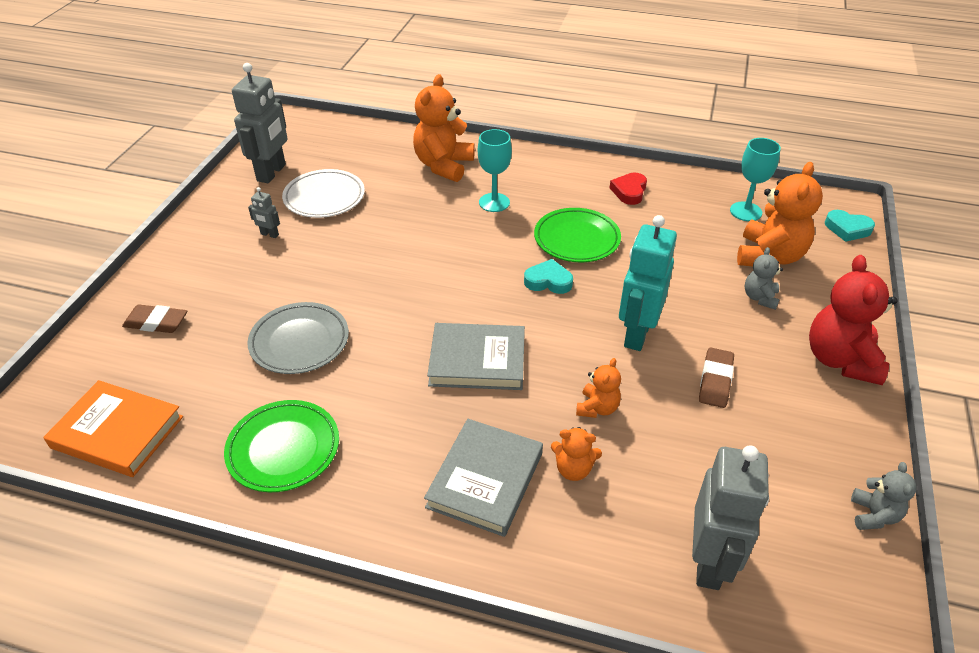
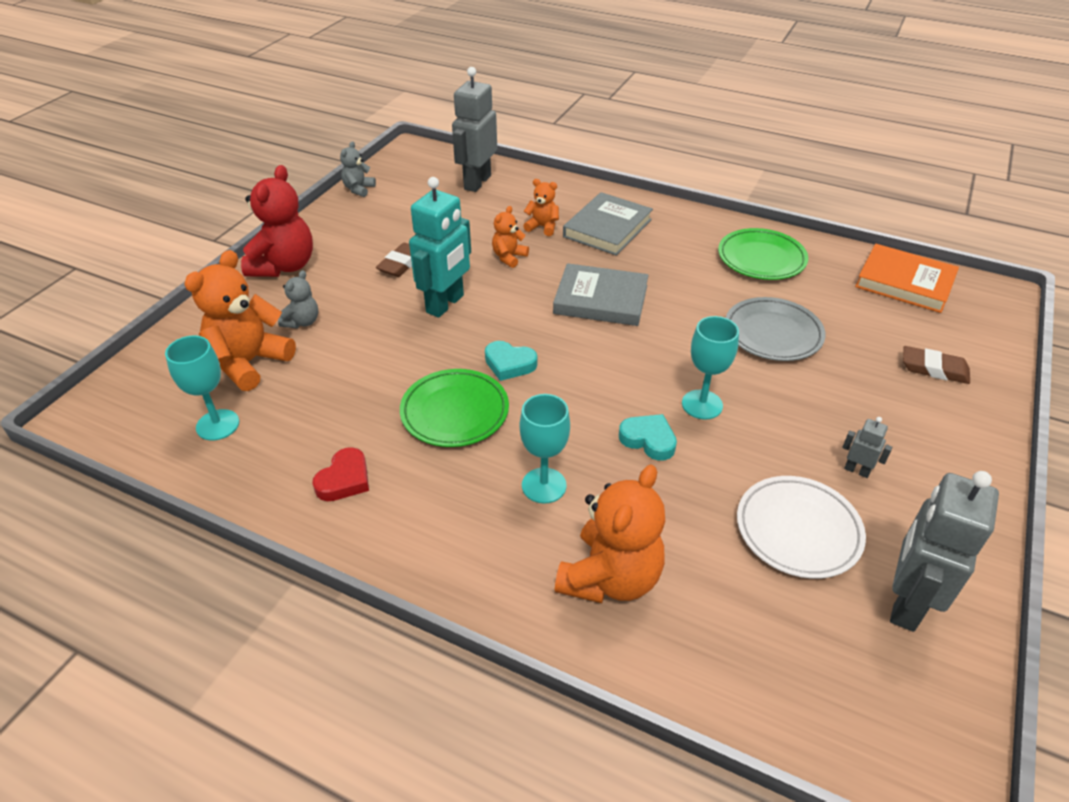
camera: 170 degrees left, 0 degrees up
(379, 267) = (702, 404): none -> turquoise goblet
(847, 229) = (124, 385): turquoise heart -> turquoise heart (648, 440)

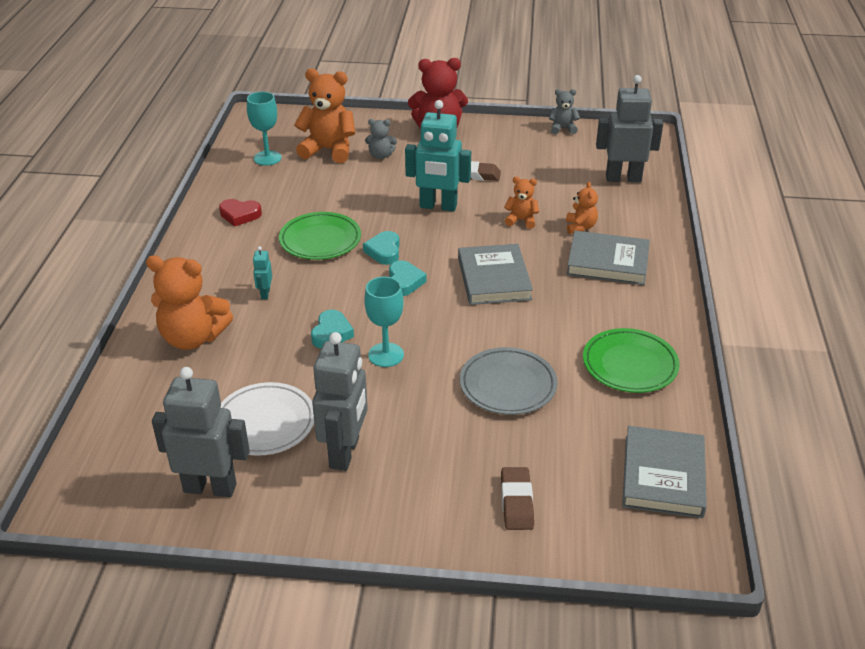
camera: 70 degrees right, 5 degrees down
(544, 485) = (265, 293): turquoise goblet -> turquoise robot
(576, 362) = (404, 282): none -> turquoise heart
(856, 470) = (345, 452): grey robot -> grey robot, size x2.26
(904, 282) = (663, 476): orange book -> grey book

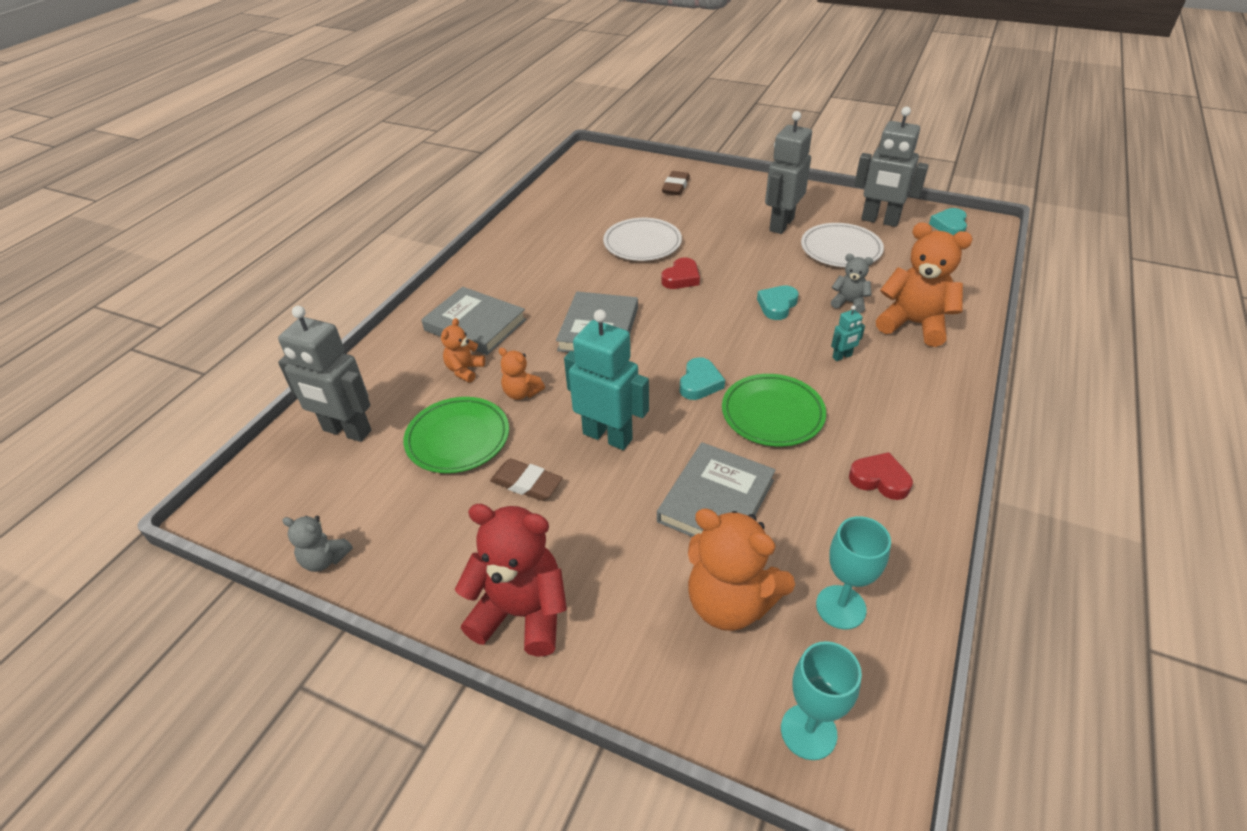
camera: 160 degrees left, 5 degrees up
(265, 293) = (842, 356): turquoise robot -> turquoise robot turned 45 degrees clockwise
(381, 155) = (646, 564): grey teddy bear -> grey teddy bear (849, 302)
(386, 355) = (732, 280): turquoise goblet -> turquoise goblet (808, 731)
(404, 282) = (690, 342): turquoise heart -> turquoise heart (949, 226)
(441, 347) = (681, 278): none -> red heart
(508, 385) = (642, 243): grey plate -> white plate
(629, 365) = (539, 241): green plate -> green plate (458, 438)
(663, 476) = (576, 184): grey book -> grey book (716, 501)

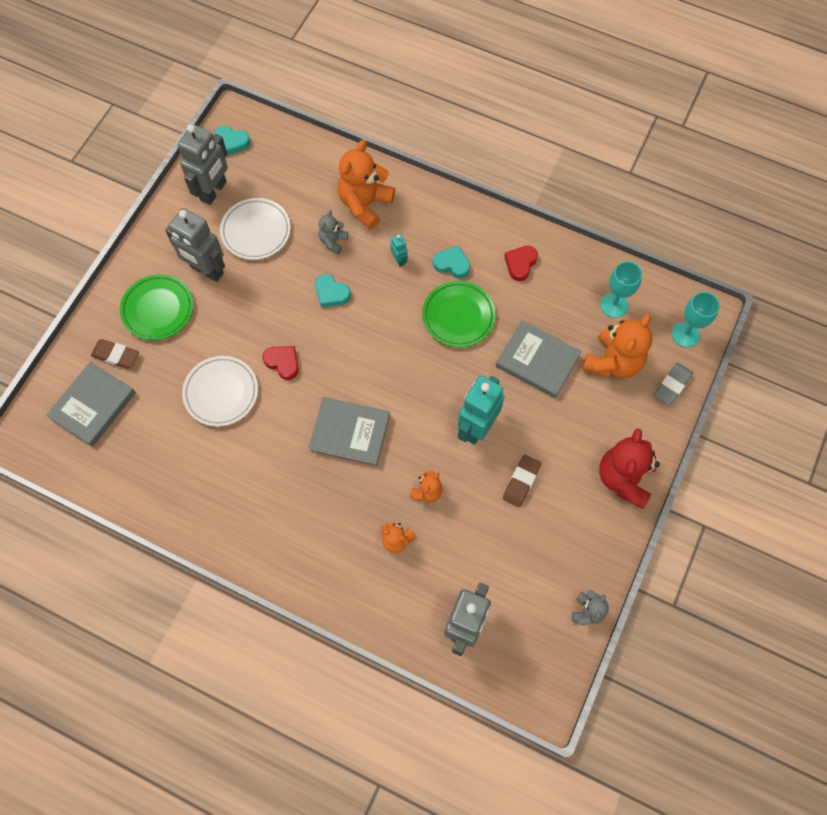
camera: 90 degrees left, 25 degrees up
(458, 438) = (476, 535): green plate -> green plate (158, 309)
(475, 325) = (334, 538): grey book -> grey book (93, 406)
(696, 700) = (672, 385): none -> grey eraser
(700, 383) = (423, 360): turquoise heart -> turquoise heart (452, 264)

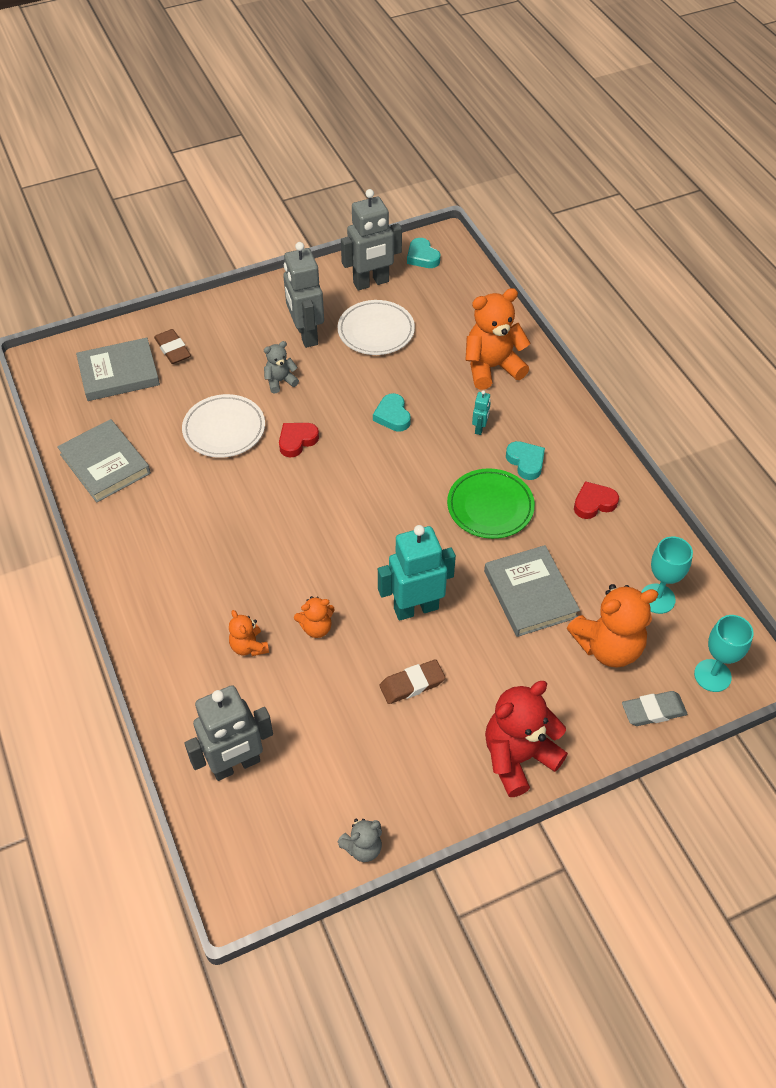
camera: 40 degrees right, 15 degrees down
(158, 309) = (239, 338): green plate -> none
(283, 363) = (297, 441): red heart -> red heart turned 120 degrees counterclockwise
(333, 241) = (434, 378): grey teddy bear -> grey teddy bear (280, 381)
(350, 433) = (297, 532): grey book -> grey book (105, 464)

